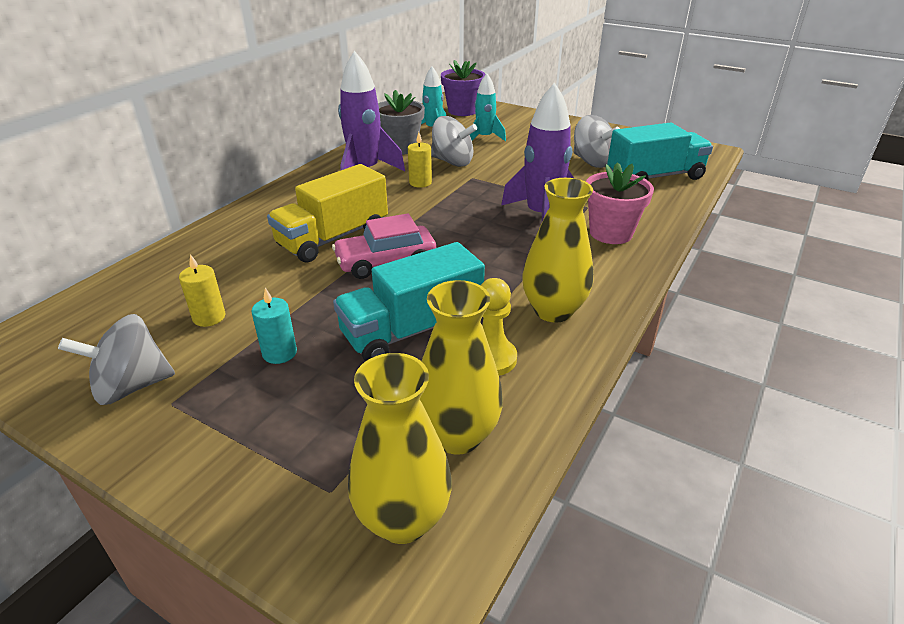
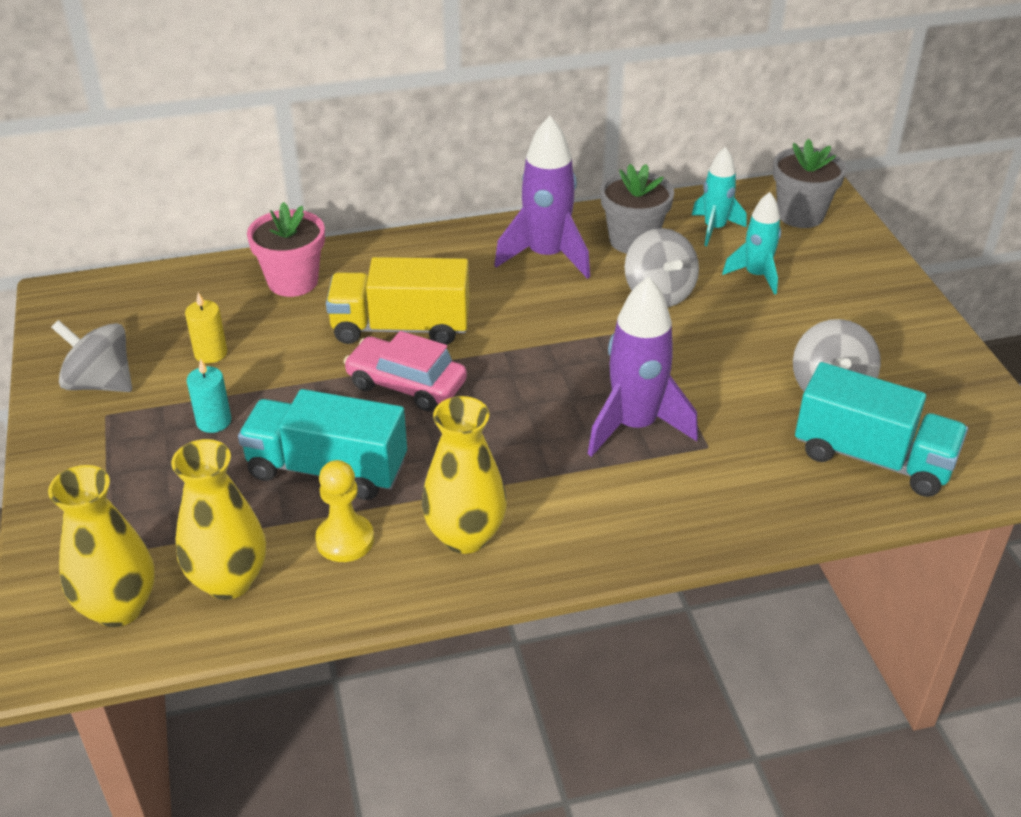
camera: 45 degrees right, 5 degrees up
(420, 183) = (579, 304): yellow candle -> none
(462, 111) = (800, 215): purple flower pot -> grey flower pot
(611, 233) = (672, 495): pink flower pot -> pink flower pot (293, 281)

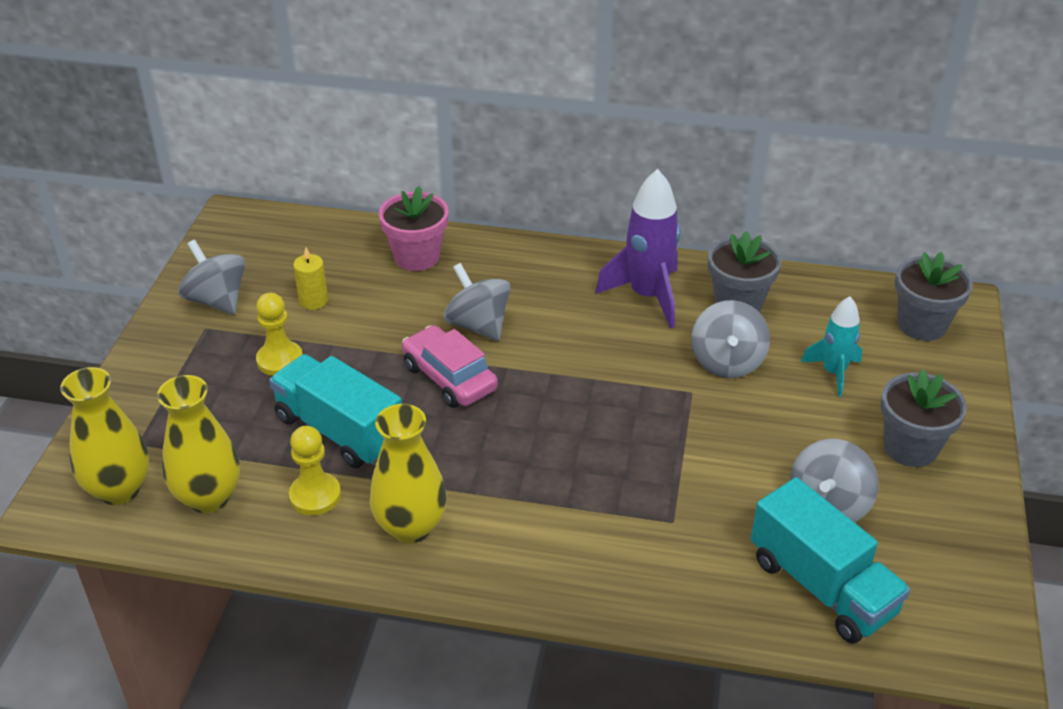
camera: 25 degrees right, 0 degrees up
(214, 421) = (280, 360): turquoise candle -> yellow pawn
(401, 328) = (478, 325): yellow truck -> grey spinning top
(634, 426) = (619, 479): purple rocket -> none
(714, 229) = (825, 314): turquoise rocket -> none
(862, 318) = (910, 447): none -> grey flower pot

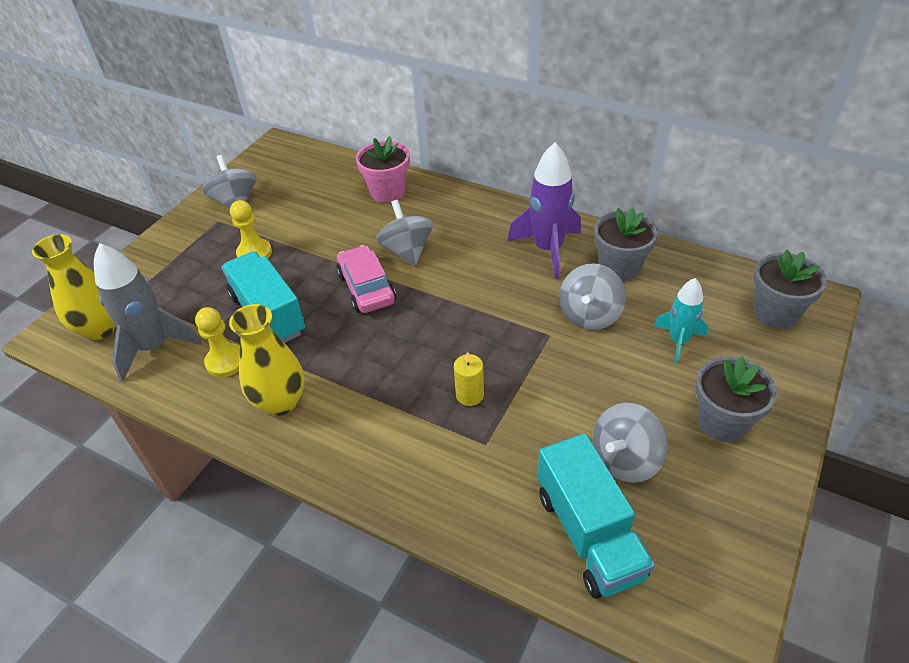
camera: 20 degrees right, 5 degrees up
(209, 497) = (154, 347): yellow vase -> grey rocket
(313, 301) = (299, 213): yellow candle -> yellow candle (469, 395)

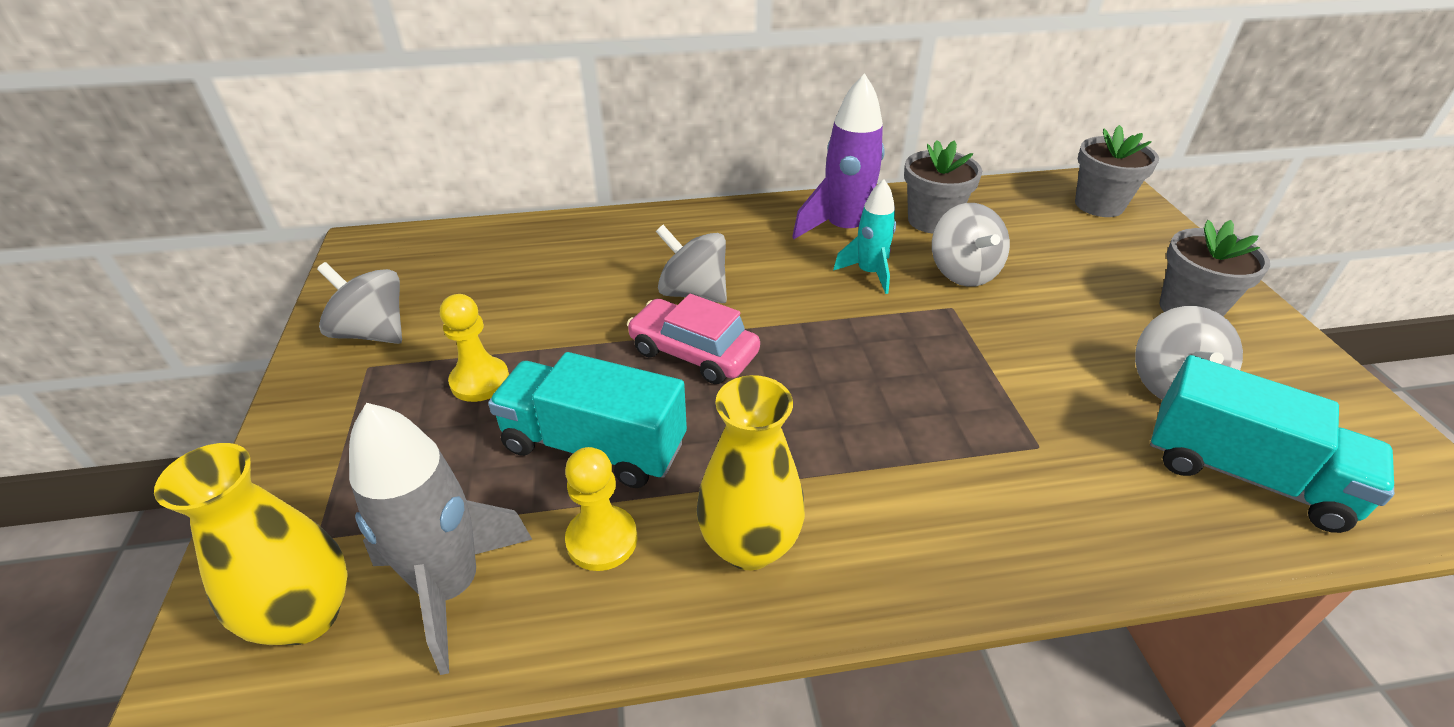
camera: 40 degrees left, 5 degrees down
(387, 192) = (590, 242): pink flower pot -> none
(469, 395) = (957, 406): yellow candle -> none
(678, 341) = (1064, 260): turquoise rocket -> turquoise rocket (869, 273)

